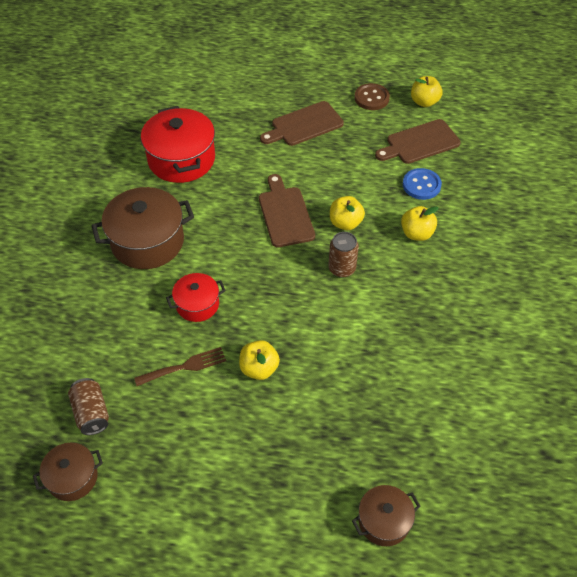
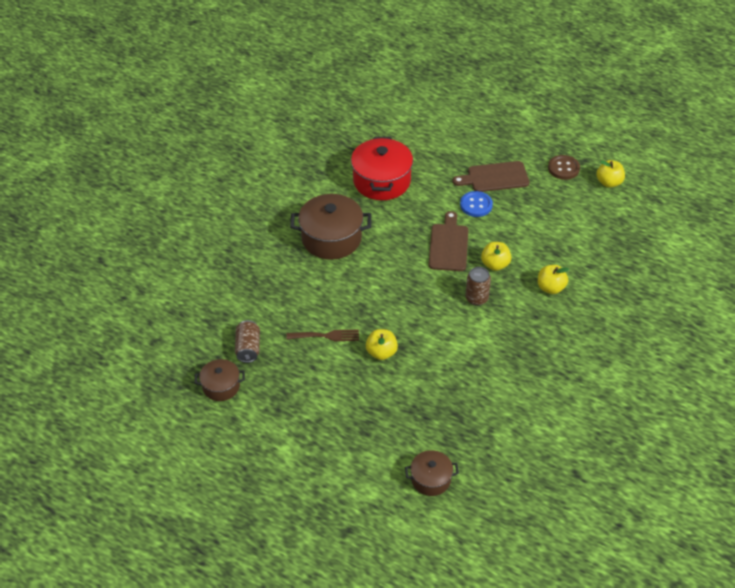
camera: 20 degrees right, 5 degrees down
(197, 304) = (352, 295): red pot -> none
(419, 143) = (588, 216): brown cutting board -> none
(421, 185) = (573, 251): blue button -> blue button (476, 205)

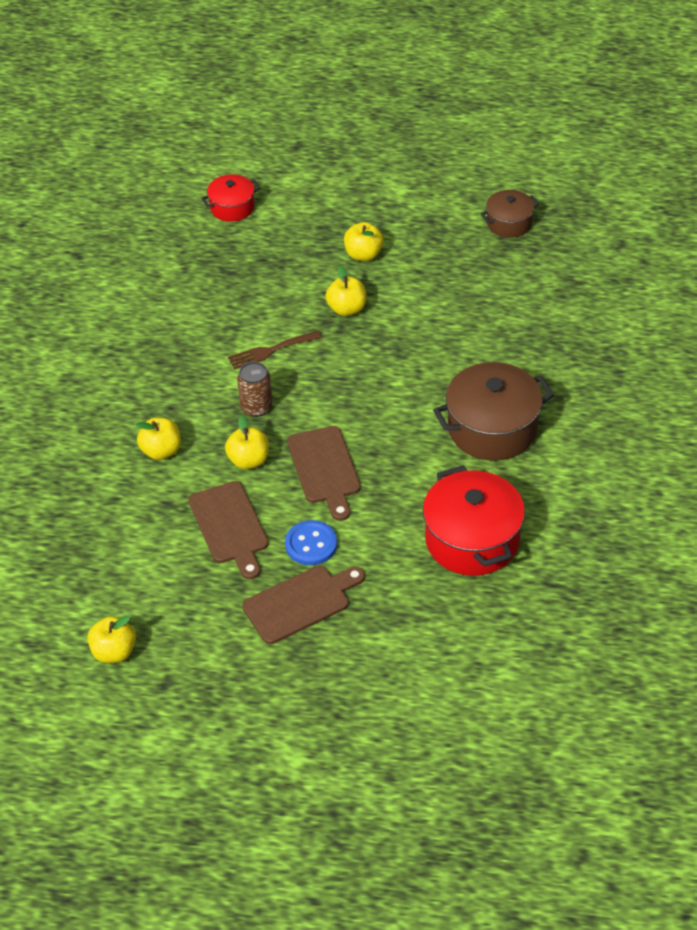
camera: 160 degrees right, 0 degrees up
(248, 348) = (507, 268): brown can -> none
(326, 336) = (423, 307): brown fork -> brown fork (271, 351)
(346, 395) = (363, 254): none -> yellow apple
(431, 479) = (232, 207): brown pot -> red pot
(521, 228) = (230, 527): none -> brown cutting board
(563, 168) = (195, 656): brown button -> none

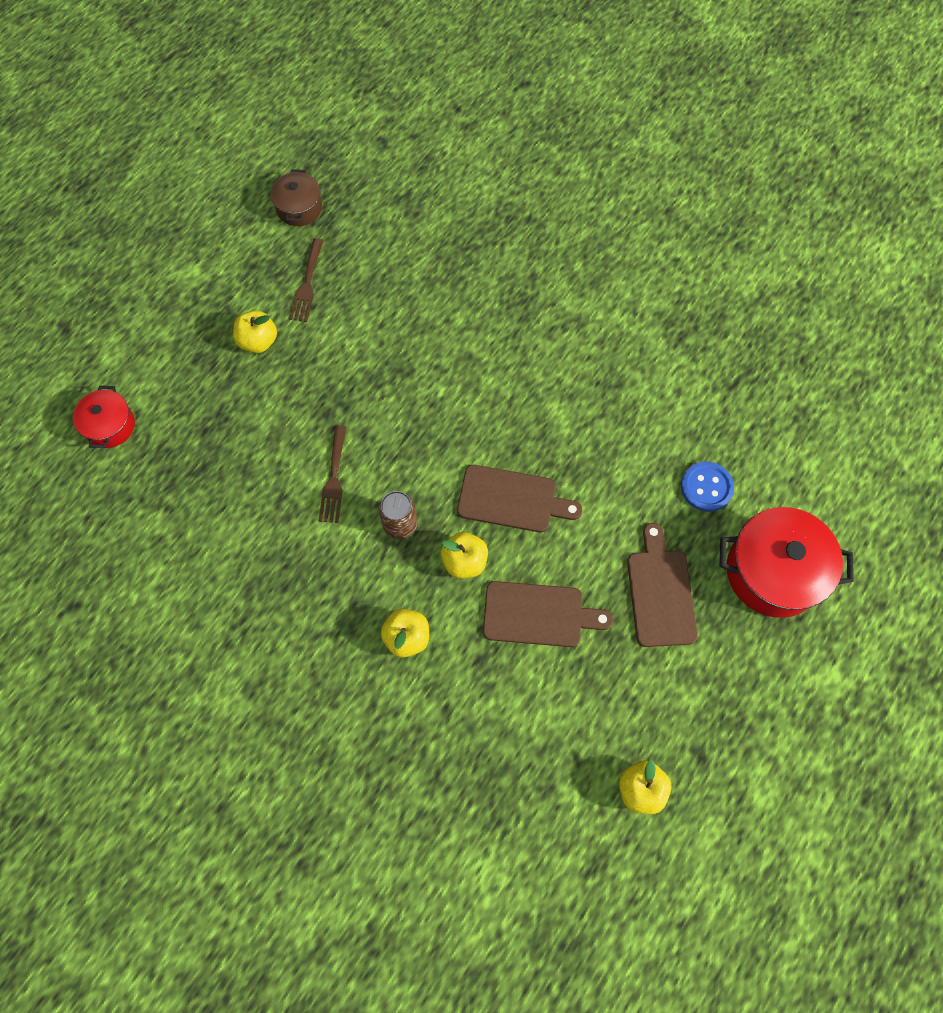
camera: 65 degrees left, 20 degrees up
(311, 544) = (596, 552): blue button -> blue button (706, 487)
(347, 309) = (320, 388): yellow apple -> none
(438, 259) = (307, 284): none -> brown fork
(472, 540) = (657, 420): red pot -> red pot (773, 572)
(492, 428) = (539, 343): brown pot -> none

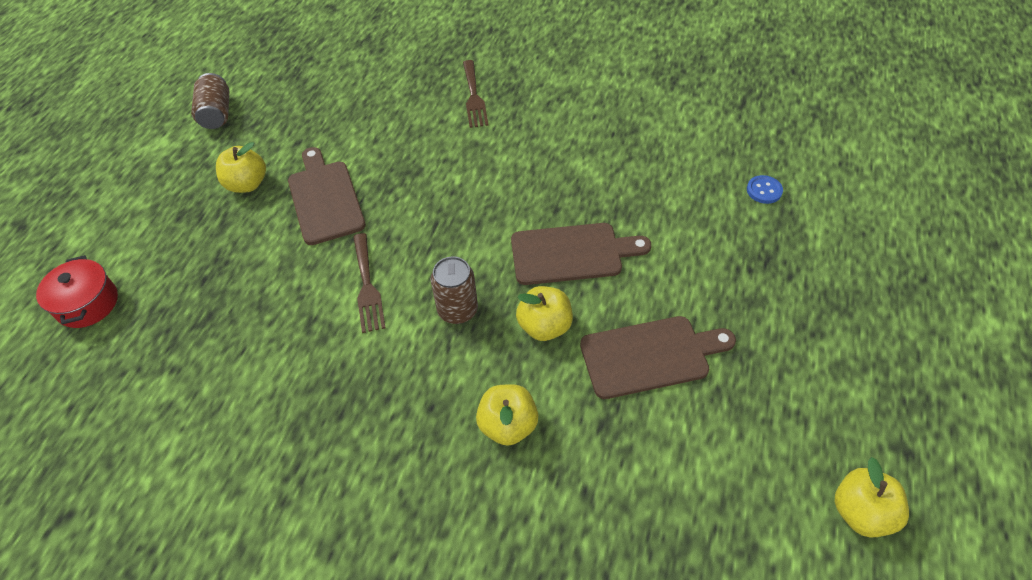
camera: 15 degrees left, 15 degrees down
(247, 251) = (217, 114): none -> brown can
(299, 208) = (263, 70): brown pot -> none
(307, 284) = (287, 125): brown fork -> brown fork (474, 97)
(660, 592) = (770, 296): brown cutting board -> brown cutting board (325, 198)
(706, 487) = (764, 190): blue button -> blue button, size x0.62
(773, 572) = (872, 245): red pot -> none

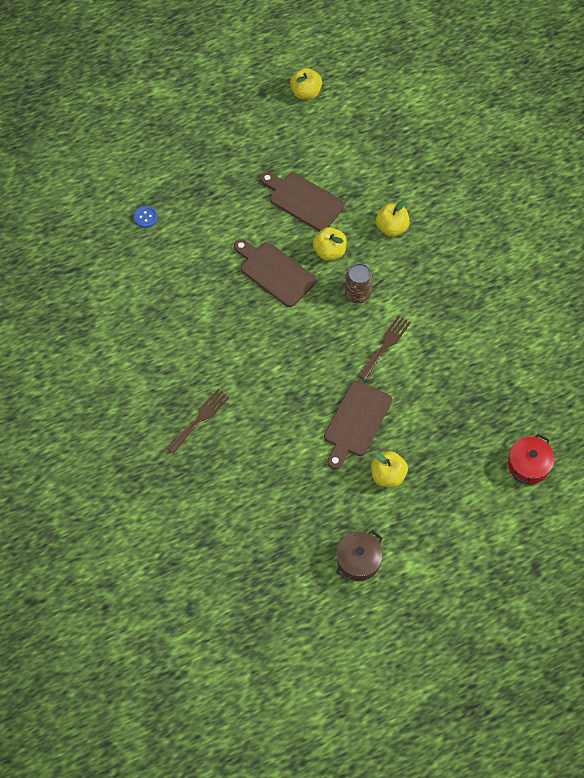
camera: 135 degrees left, 10 degrees up
(217, 114) = (358, 560): brown can -> brown pot

